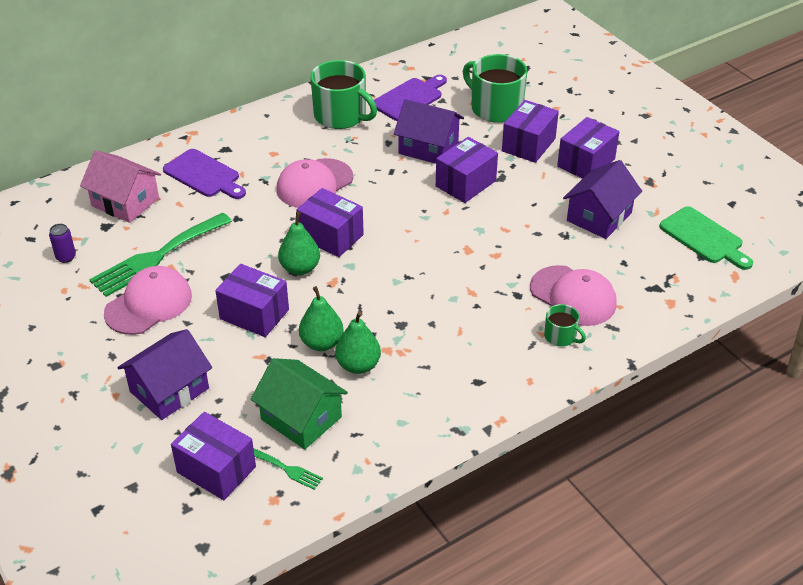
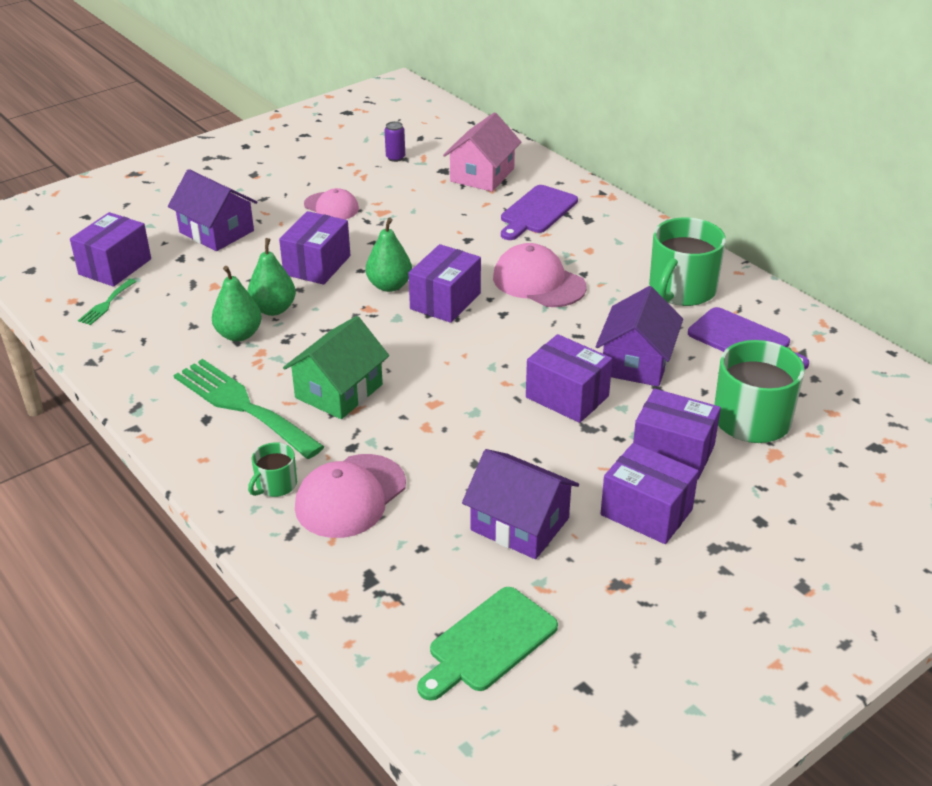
camera: 85 degrees right, 5 degrees down
(148, 304) = (331, 207): pink cap -> pink cap, size x0.65
(157, 257) = (400, 202): green fork -> green fork (242, 406)
(301, 418) = (170, 306): green house -> green house (339, 391)

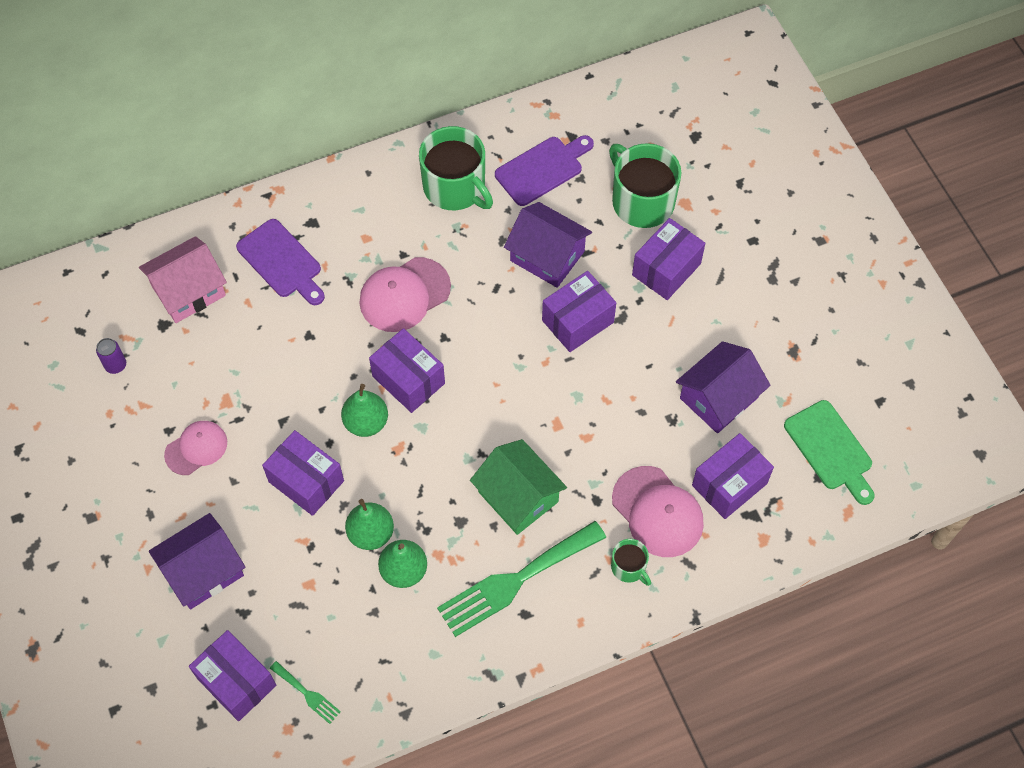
camera: 75 degrees left, 25 degrees up
(482, 175) = (188, 291): pink house -> pink house turned 75 degrees counterclockwise
(646, 512) = (726, 309): purple box -> purple box (729, 484)

